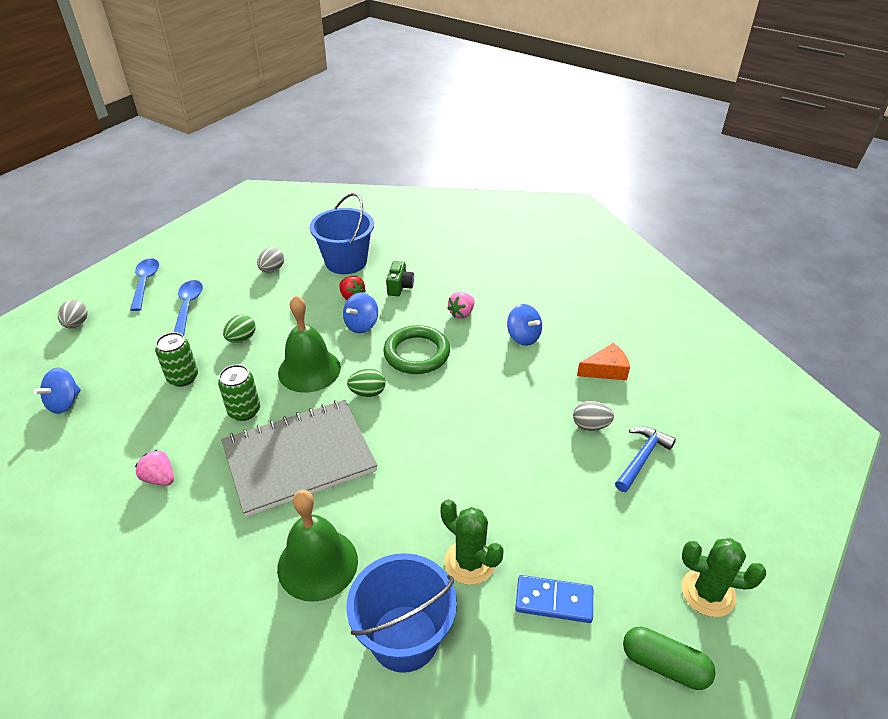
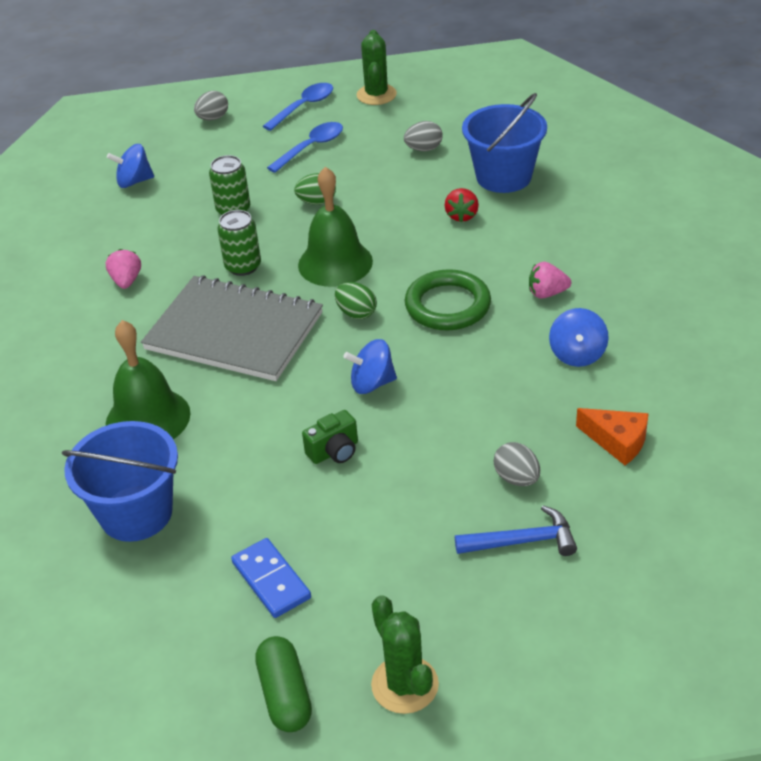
camera: 50 degrees right, 0 degrees up
(361, 325) = (434, 248): blue spinning top -> blue spinning top (372, 383)
(400, 287) = (522, 231): green camera -> green camera (334, 451)
(469, 562) = (250, 502): green cactus -> green cactus (376, 95)

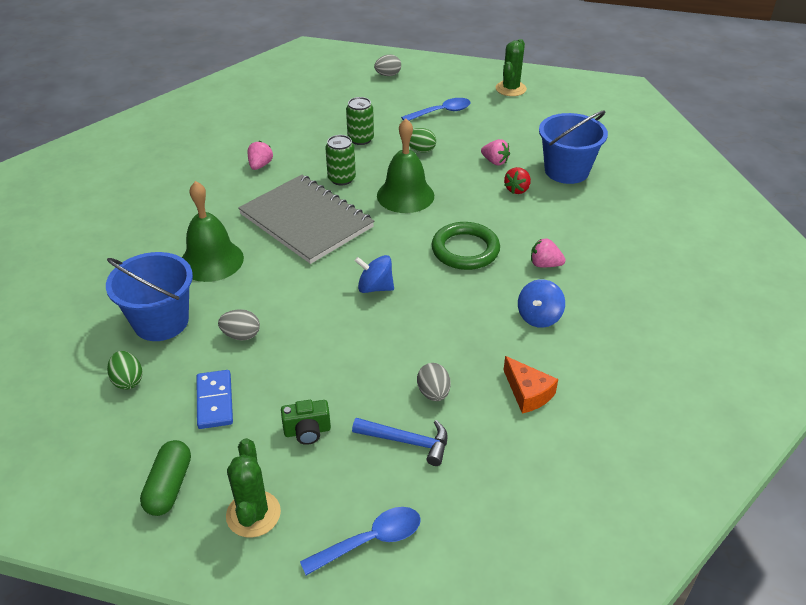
camera: 20 degrees right, 0 degrees up
(134, 181) = (309, 102): blue spinning top -> none
(304, 107) = (454, 83): blue spoon -> blue spoon (371, 540)
(334, 451) = (317, 326): green camera -> green camera (307, 431)
(356, 313) = (397, 235): green egg -> green egg (128, 380)
(415, 190) = (495, 162): none -> pink strawberry
(424, 149) = (520, 135): grey egg -> grey egg (241, 335)

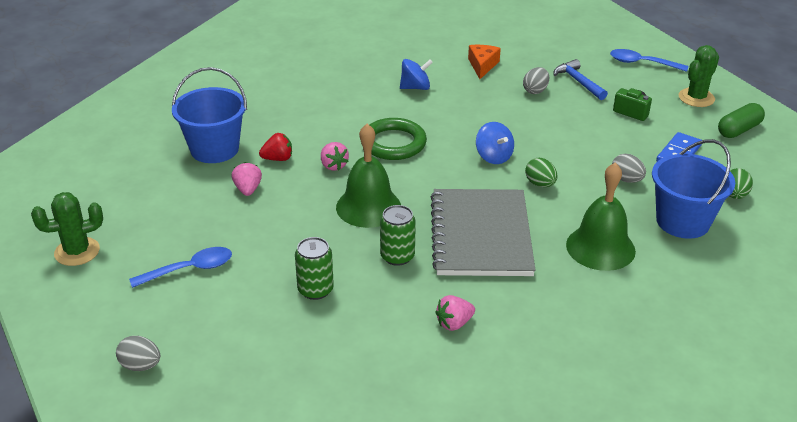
camera: 135 degrees left, 5 degrees down
(420, 150) = (284, 240): green egg -> green egg (540, 184)
(441, 112) = (190, 269): blue spoon -> blue spoon turned 135 degrees clockwise
(545, 264) = (359, 107): pink strawberry -> pink strawberry (333, 166)

